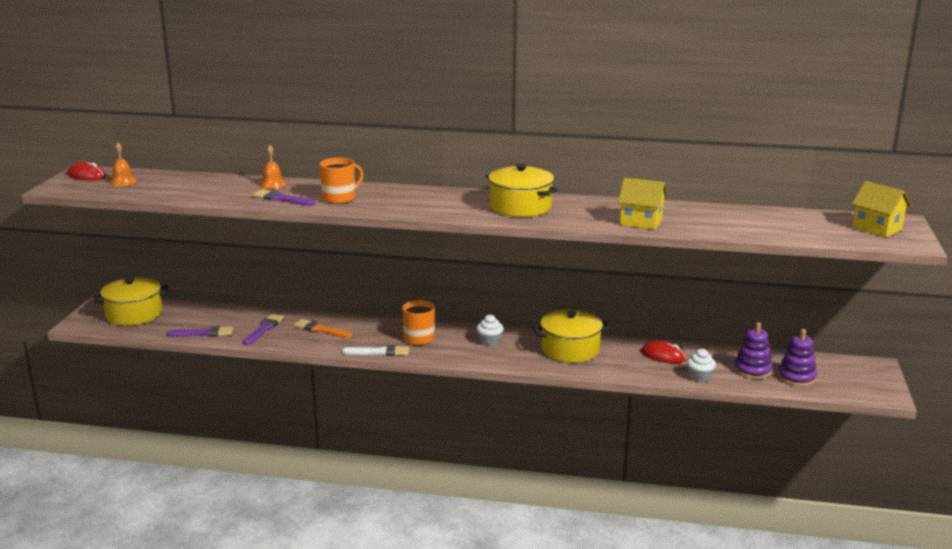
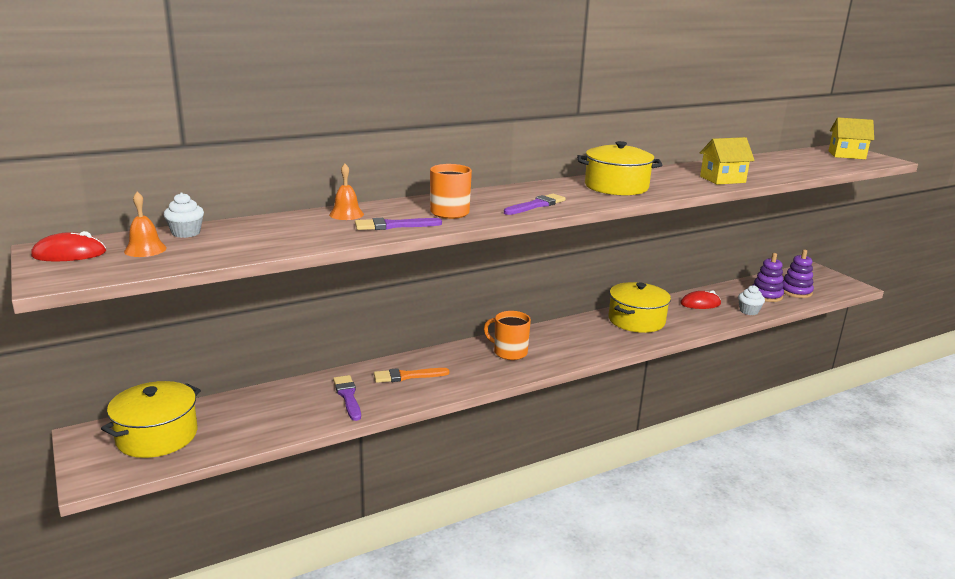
camera: 40 degrees left, 0 degrees up
(203, 333) = (287, 426): purple brush -> purple brush (536, 205)
(379, 352) = (500, 377): white brush -> none
(489, 341) = (569, 335): white cupcake -> white cupcake (186, 233)

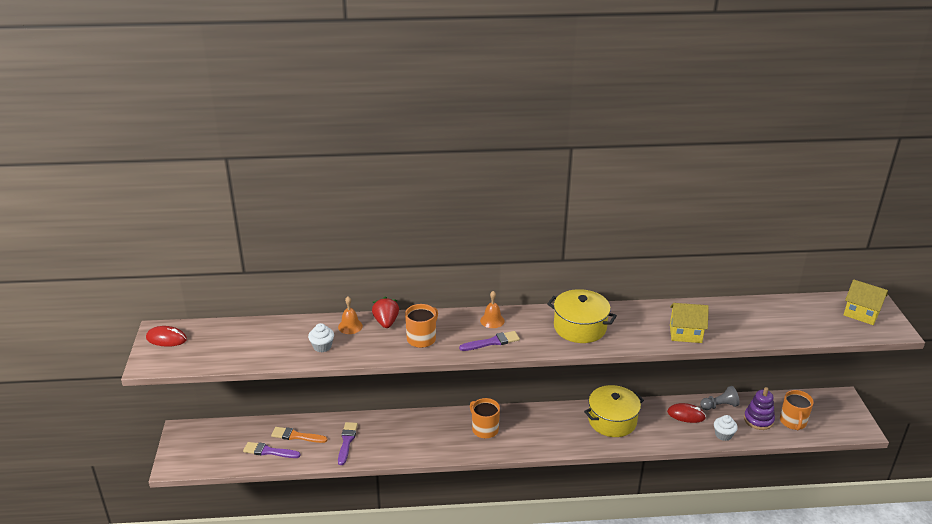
camera: 25 degrees right, 10 degrees up
(145, 249) = (208, 343): orange bell -> orange bell (492, 320)
(157, 436) = (218, 443): yellow pot -> none
(186, 233) = (240, 329): white cupcake -> white cupcake (322, 346)
(390, 206) = (386, 322): none -> red strawberry
(393, 225) = (371, 348): purple brush -> purple brush (269, 451)
(407, 376) = (396, 433): orange brush -> orange brush (296, 436)
(722, 292) = (719, 406): none -> grey pawn
(795, 292) = (793, 422): purple stacking toy -> orange mug

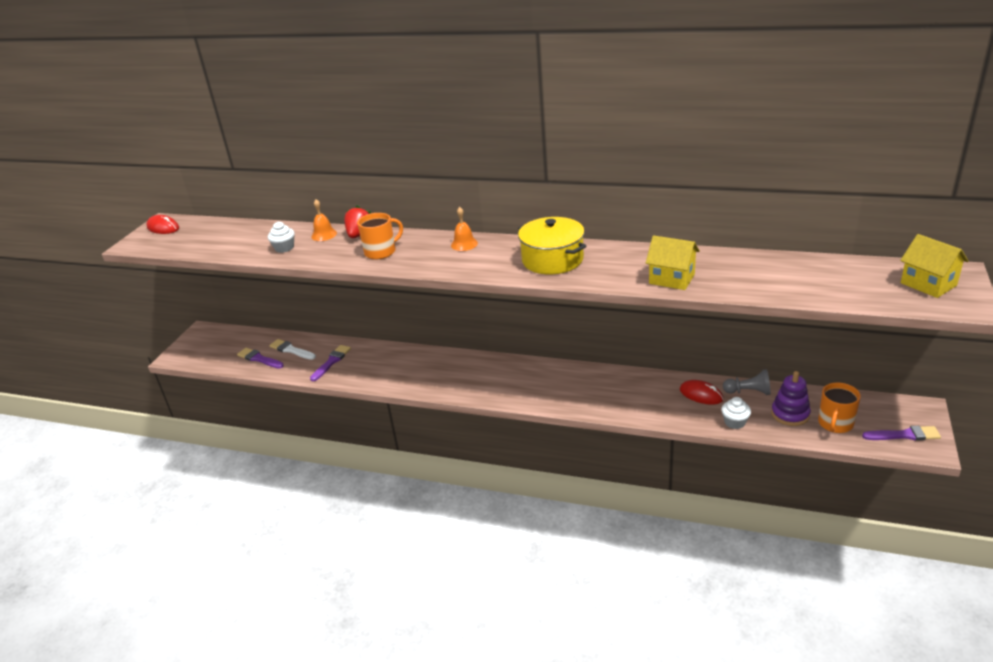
camera: 25 degrees right, 0 degrees up
(296, 436) = (291, 350): orange brush -> white brush
(484, 429) = (468, 372): orange mug -> none
(492, 342) = (448, 262): purple brush -> purple brush (904, 435)
(612, 421) = (610, 386): yellow pot -> none

